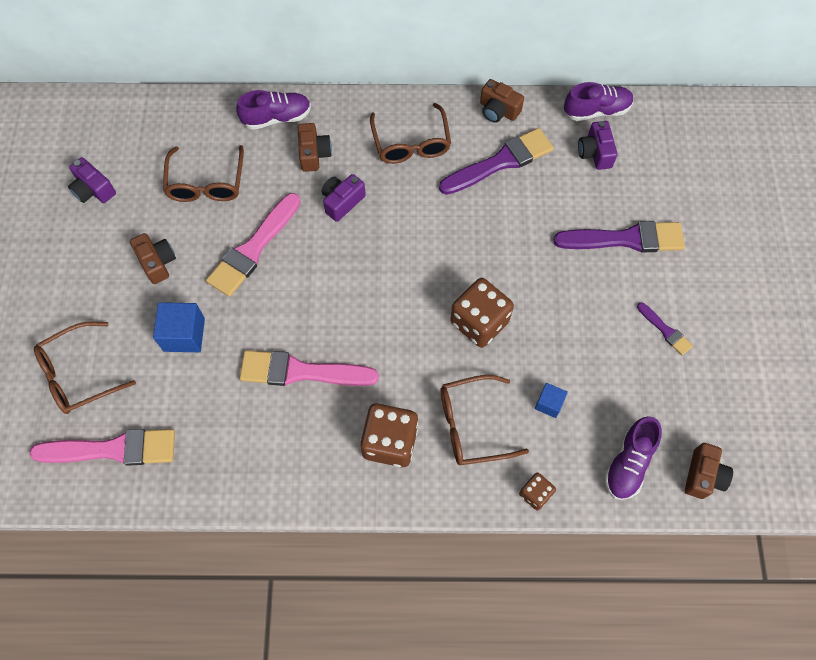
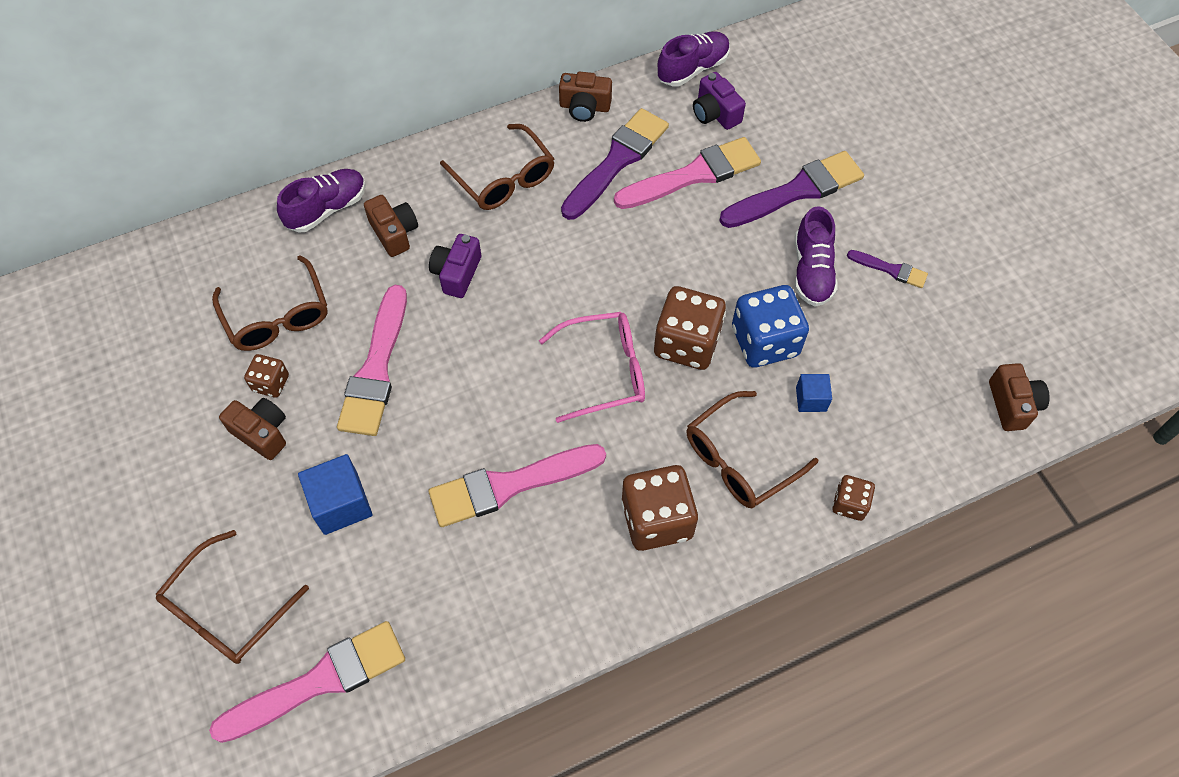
camera: 25 degrees left, 5 degrees down
(93, 190) = (132, 380): purple camera -> none
(179, 230) = (271, 383): none -> brown dice
(409, 318) = (604, 371): none -> pink glasses
(538, 345) = (765, 341): none -> blue dice
(552, 195) = (693, 175): none -> pink brush
(628, 463) = (929, 425): purple shoe -> purple shoe (812, 271)

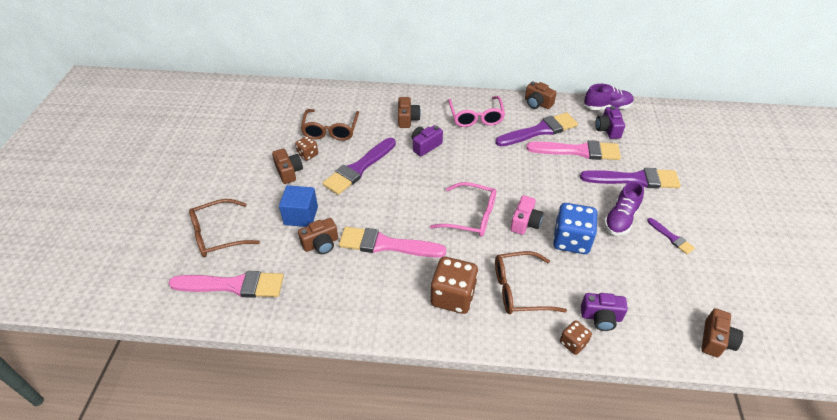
camera: 30 degrees right, 15 degrees down
(327, 209) = (383, 99): purple shoe -> none
(376, 369) = (359, 168): pink brush -> purple brush
(408, 537) = (321, 244): none -> brown camera
(504, 178) = (476, 117): brown glasses -> pink glasses
(687, 343) = (525, 223): brown dice -> pink camera
(811, 399) = (581, 279): blue cube -> none
(864, 446) = (601, 317): none -> purple camera

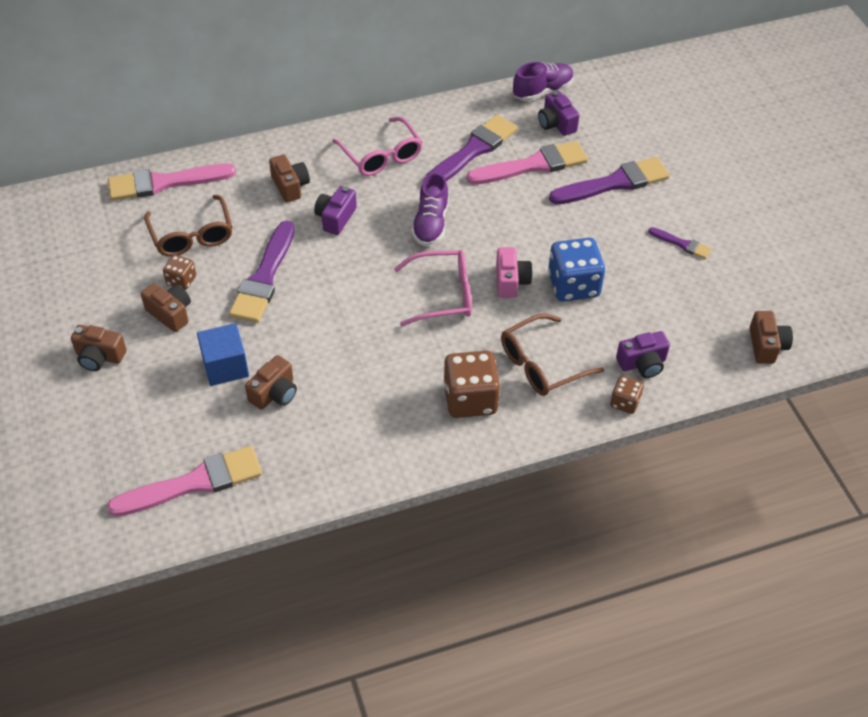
camera: 25 degrees left, 5 degrees up
(218, 235) = (129, 429): brown glasses -> none
(386, 244) = (357, 366): pink brush -> pink brush (164, 183)
(537, 103) = (452, 111): brown camera -> brown camera (99, 357)
(620, 219) = (618, 240): purple shoe -> purple shoe (431, 224)

